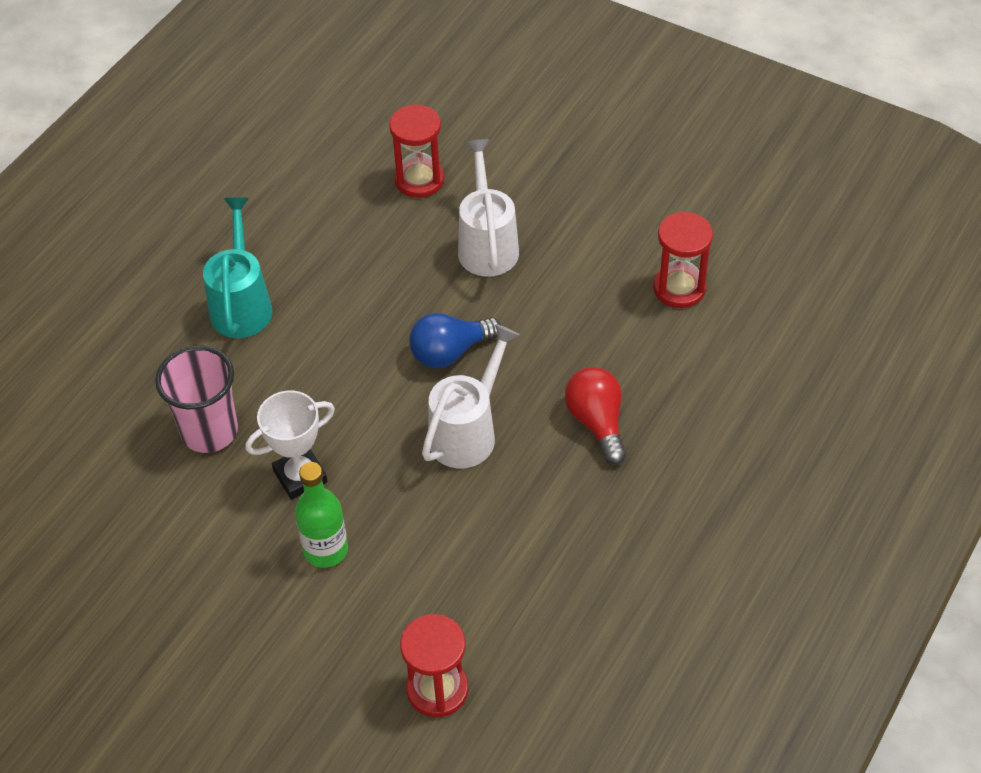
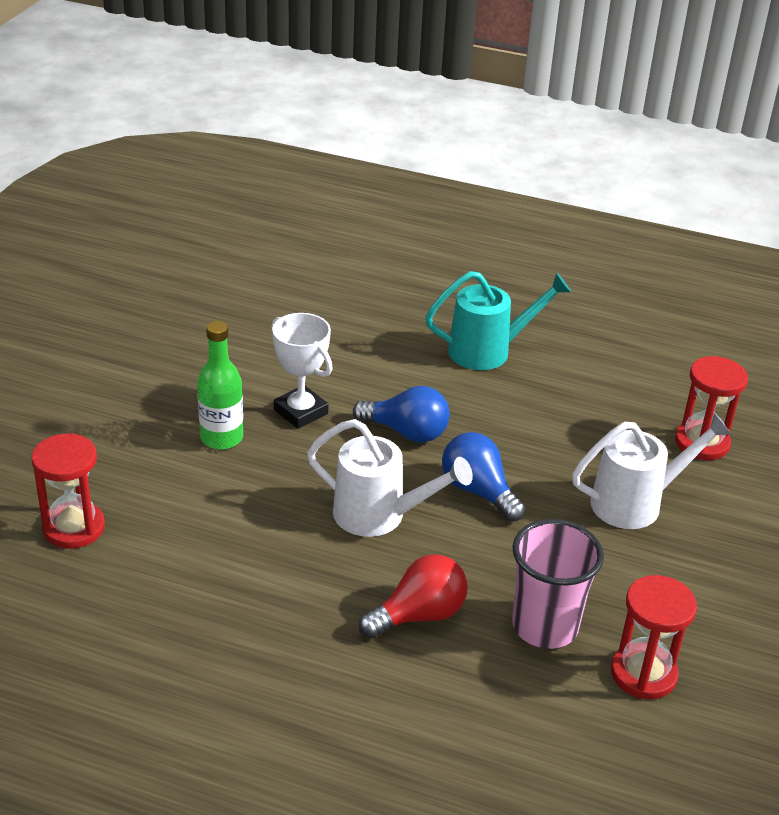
camera: 75 degrees right, 15 degrees down
(209, 431) = (338, 353): pink cup -> pink cup (545, 626)
(353, 393) = (406, 432): none -> blue light bulb

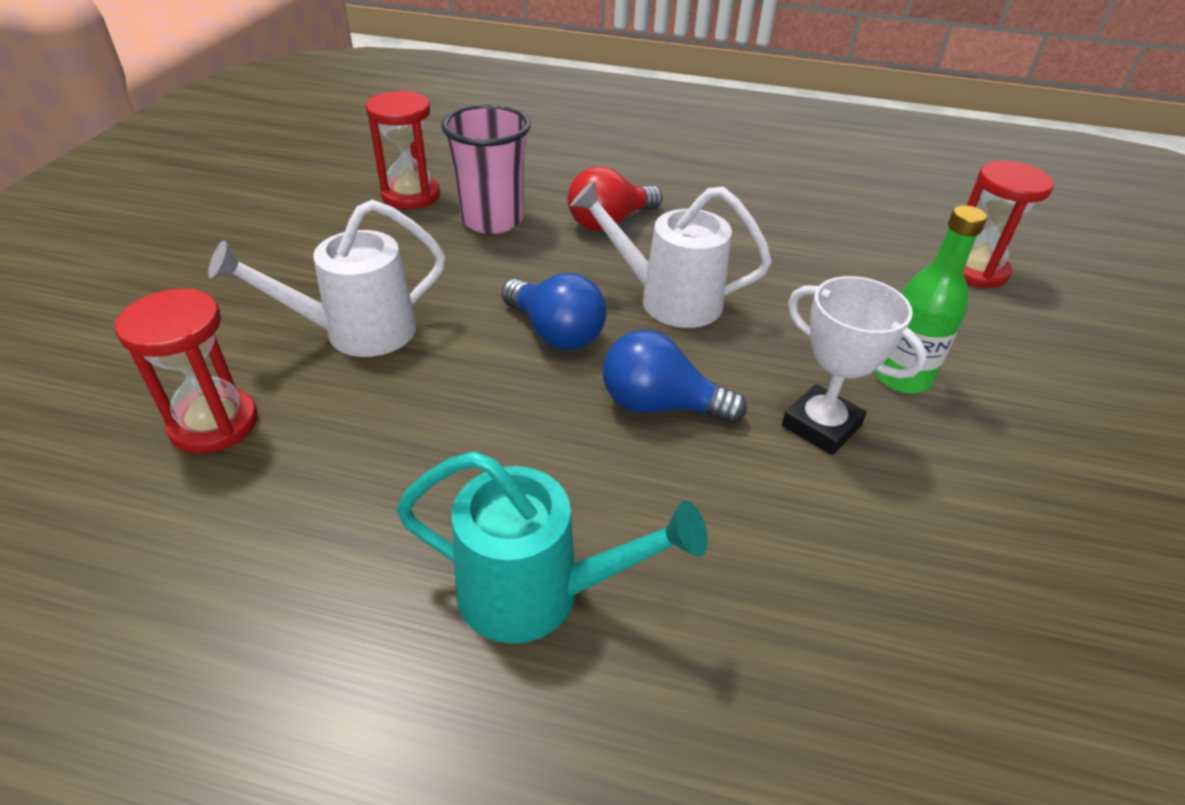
camera: 175 degrees right, 5 degrees up
(488, 351) = (537, 593): turquoise watering can -> turquoise watering can turned 150 degrees counterclockwise

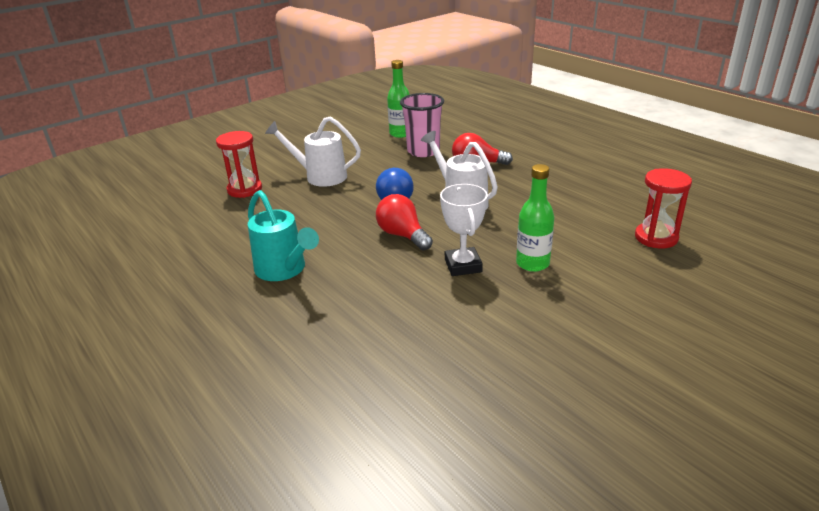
camera: 40 degrees right, 10 degrees down
(411, 195) = (400, 134): red hourglass -> green bottle
(660, 405) = (403, 235): blue light bulb -> red light bulb

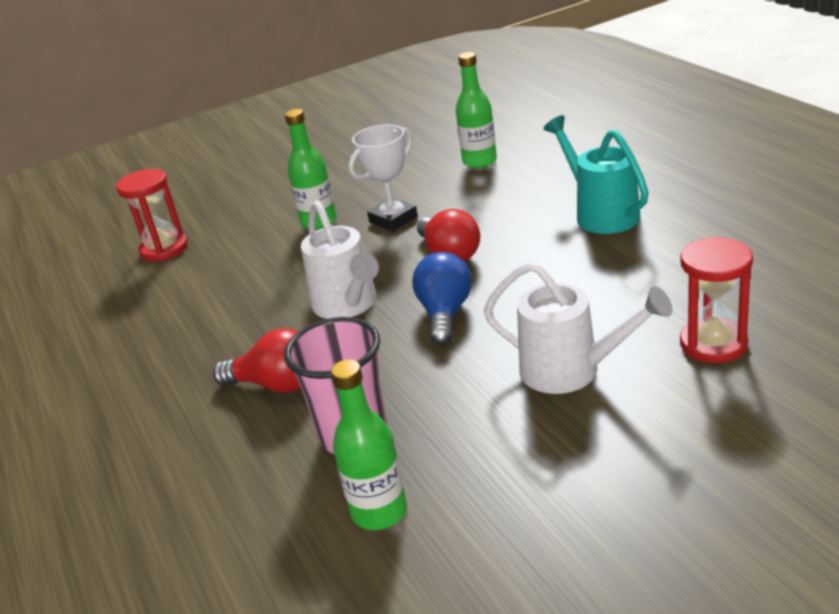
camera: 165 degrees left, 0 degrees up
(399, 338) = (479, 161): none -> green bottle
(463, 265) = (393, 219): white trophy -> white trophy turned 45 degrees clockwise

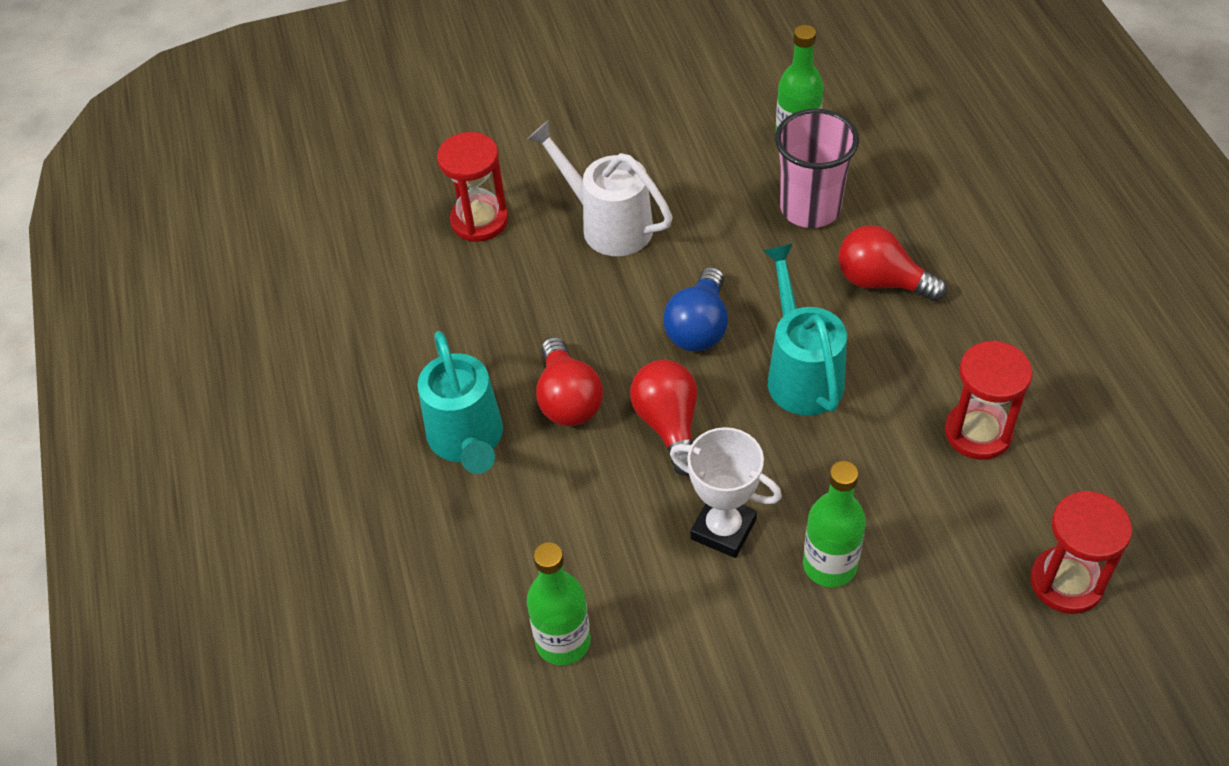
camera: 170 degrees left, 20 degrees up
(206, 303) = (978, 432): none -> red hourglass
(348, 305) = (801, 373): white watering can -> turquoise watering can
(393, 219) = (723, 529): white trophy -> white trophy turned 60 degrees clockwise
(537, 249) = (568, 399): none -> red light bulb

